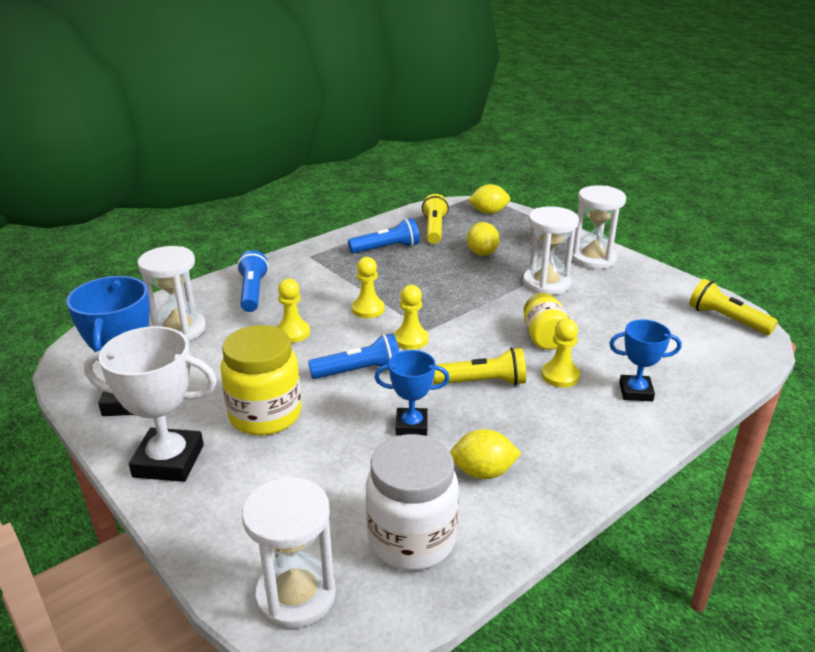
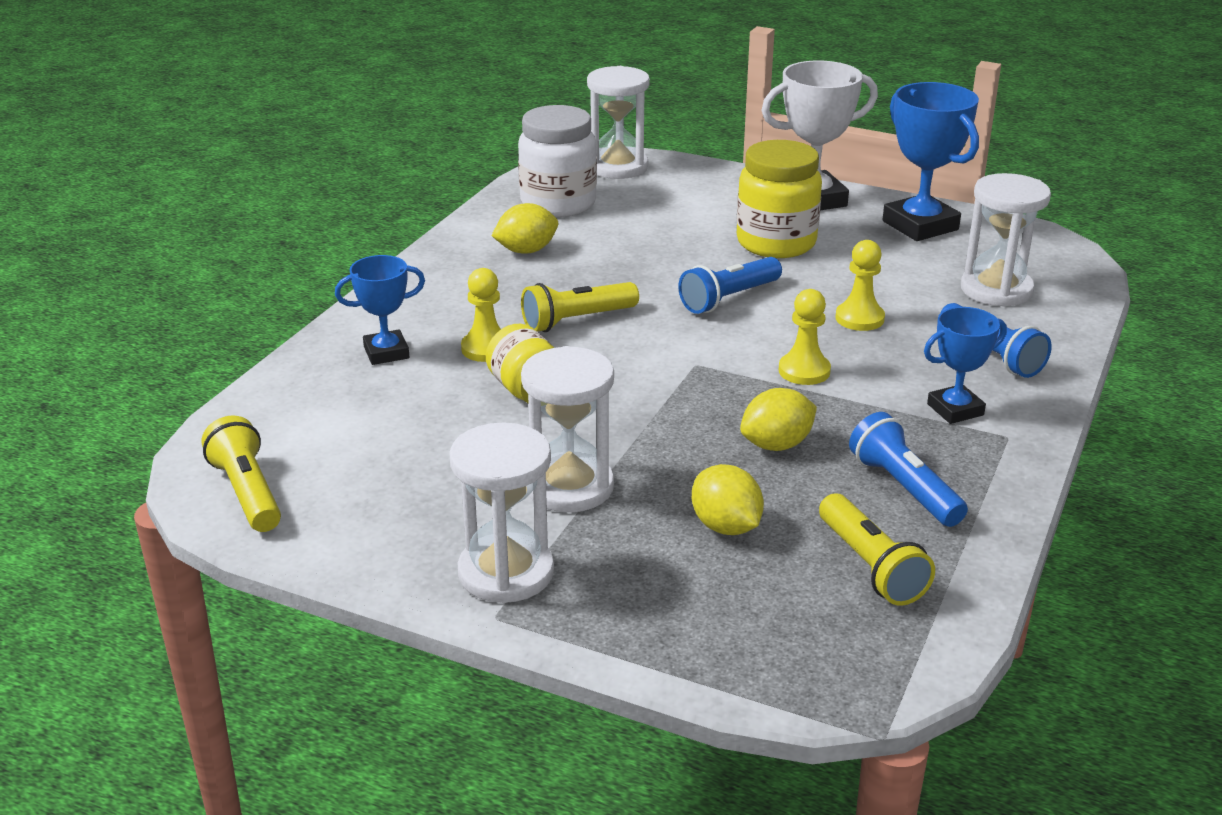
camera: 155 degrees right, 0 degrees up
(386, 248) = (904, 488): blue flashlight -> blue flashlight turned 105 degrees clockwise
(411, 339) = (705, 346): yellow pawn -> none
(411, 426) = (623, 267): blue trophy -> blue trophy (955, 409)
(488, 212) = (805, 663): yellow lemon -> yellow lemon (776, 445)
(726, 319) = (247, 493): yellow flashlight -> yellow flashlight turned 135 degrees counterclockwise

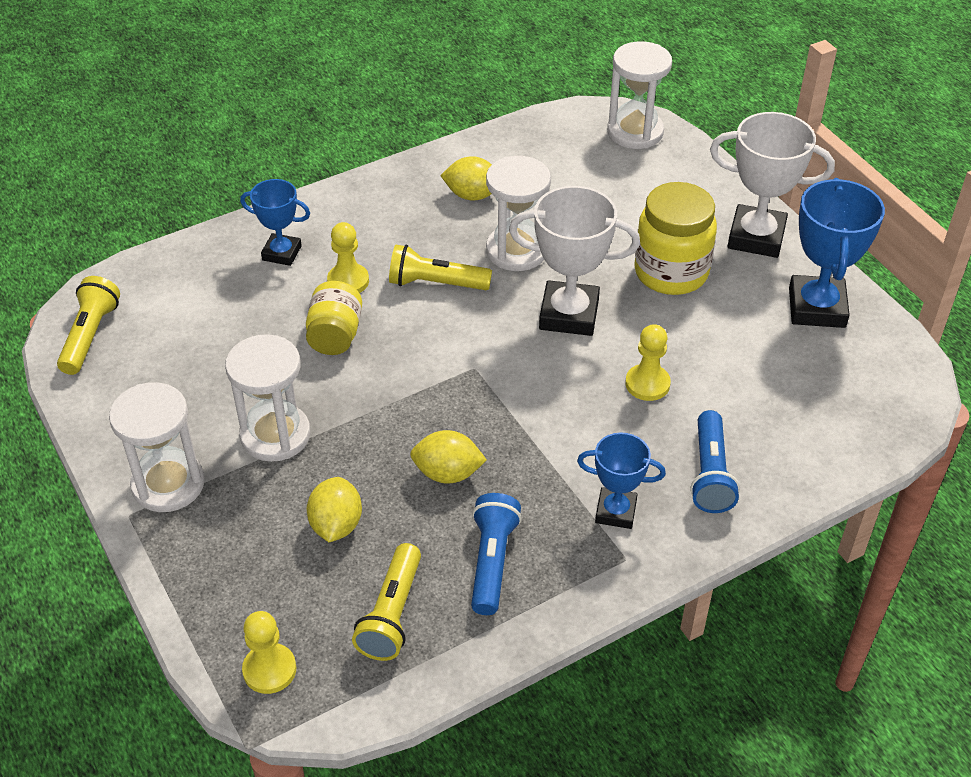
camera: 35 degrees right, 15 degrees up
(558, 204) = (546, 154): white jar -> none
(729, 298) = (569, 314): blue flashlight -> white trophy
(804, 371) = (545, 415): yellow pawn -> yellow pawn (269, 670)
(996, 290) = (798, 409): white hourglass -> white hourglass (516, 251)

